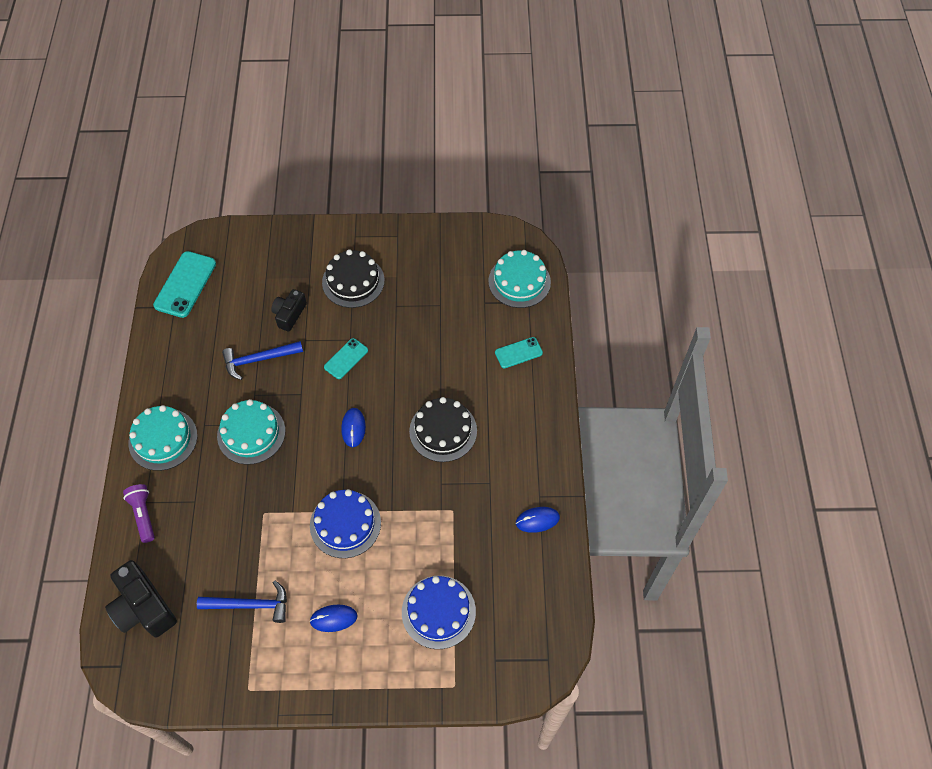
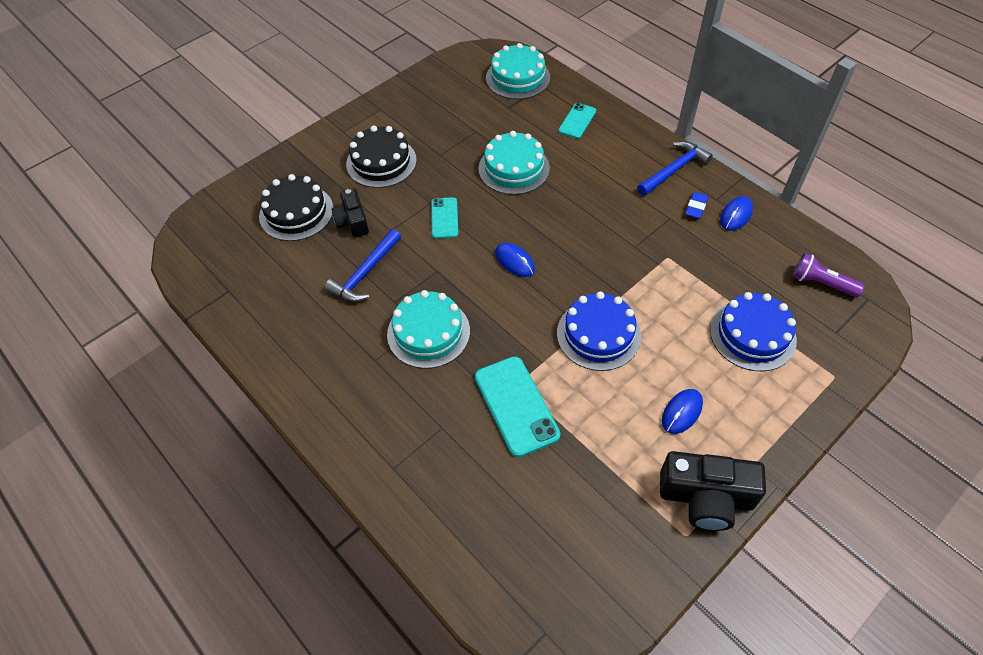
camera: 40 degrees left, 5 degrees down
(143, 515) = (404, 480): purple flashlight -> purple flashlight (821, 283)
(143, 608) = (503, 559): black camera -> black camera (706, 498)
(163, 439) = (347, 402): turquoise cake -> turquoise cake (514, 168)
(185, 284) = (219, 266): turquoise phone -> turquoise phone (516, 406)
(251, 605) = (600, 465): blue hammer -> blue hammer (674, 169)
(443, 431) = (589, 210): black cake -> black cake (296, 212)
(517, 490) = (696, 207): none -> blue eraser

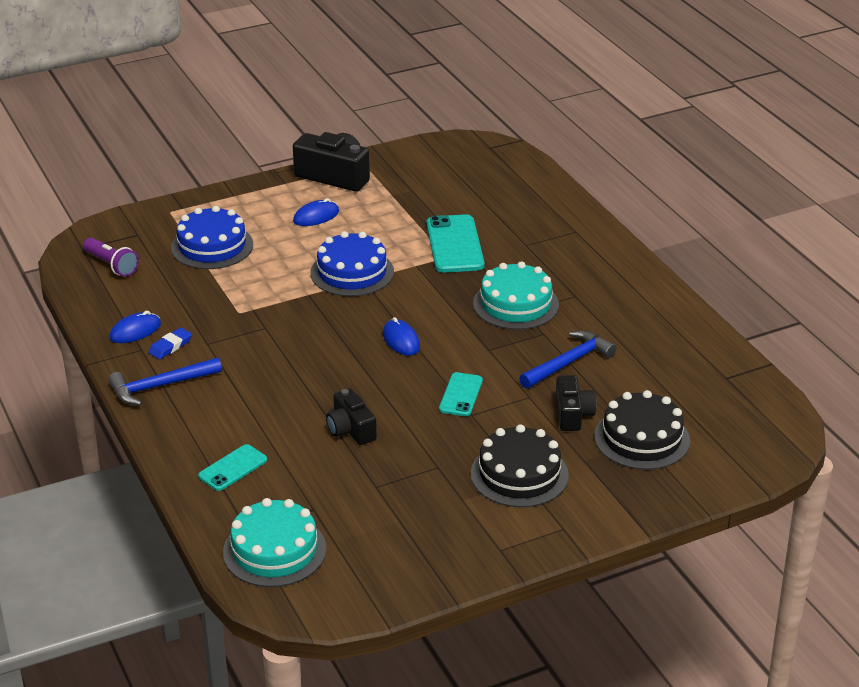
camera: 165 degrees left, 20 degrees down
(514, 168) = (350, 429): turquoise cake -> black camera

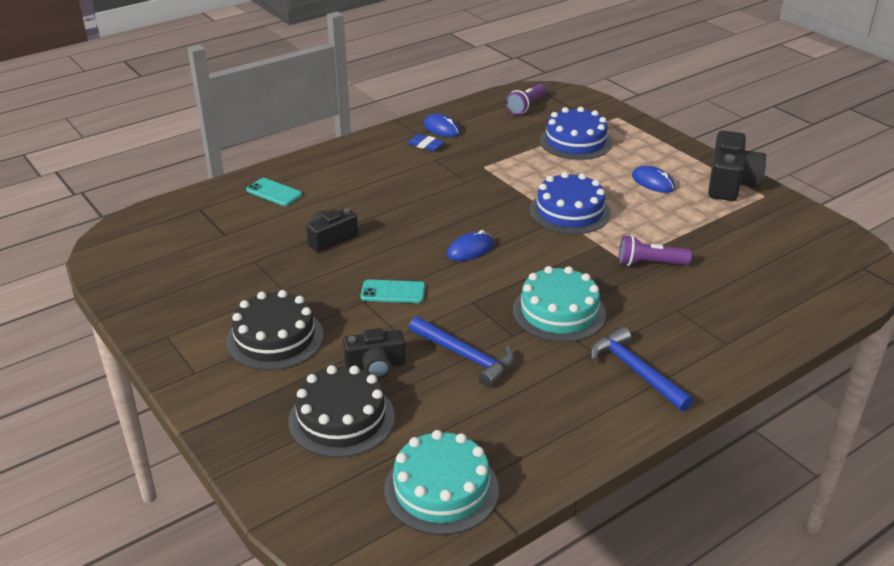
camera: 80 degrees right, 0 degrees up
(159, 386) = (372, 149): blue hammer -> blue hammer (635, 371)
(274, 550) = (174, 223): turquoise cake -> turquoise cake (441, 489)
(454, 244) = (650, 263): turquoise phone -> purple flashlight

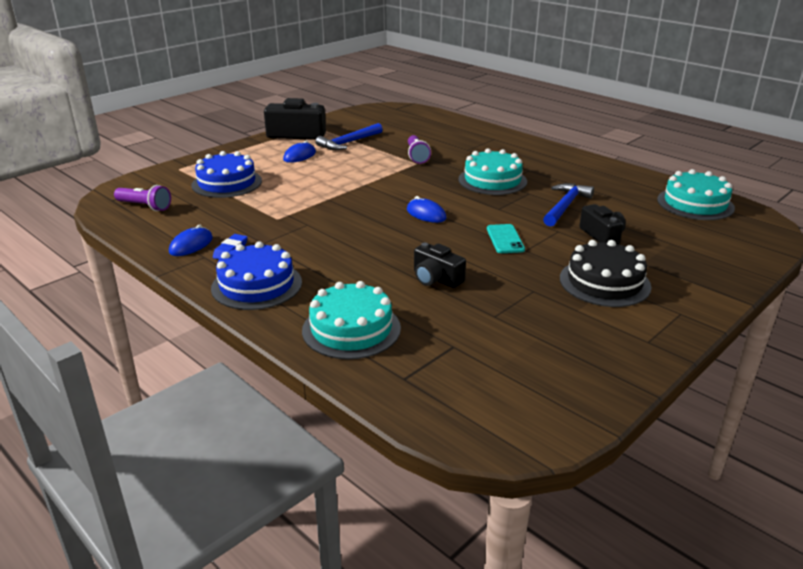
camera: 100 degrees left, 5 degrees down
(274, 192) = (351, 329): turquoise phone -> turquoise cake
(341, 418) = (669, 241): black cake -> none
(569, 211) = (352, 181): blue cake -> blue cake (257, 285)
(635, 371) = (539, 159): blue hammer -> blue hammer (348, 143)

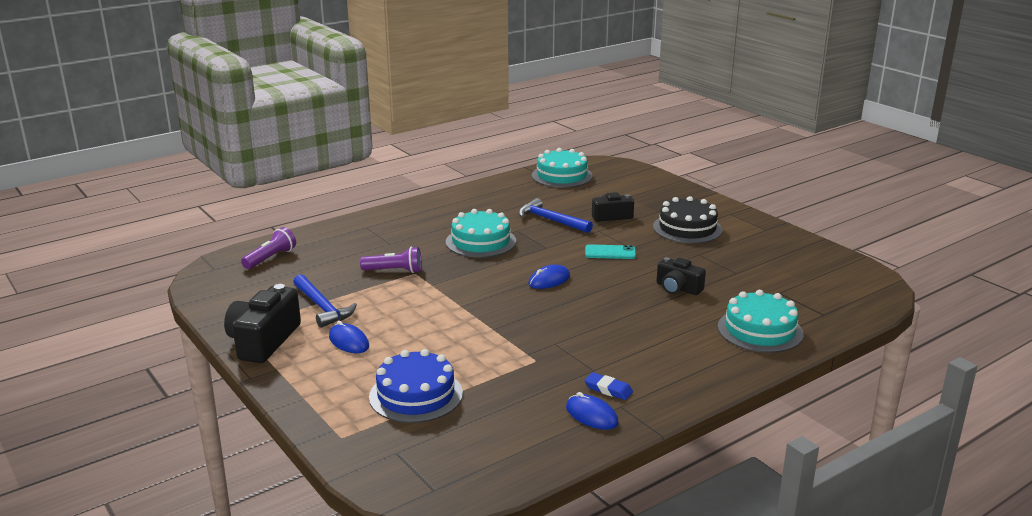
camera: 80 degrees left, 5 degrees down
(145, 206) = (469, 457): purple flashlight -> purple flashlight (270, 258)
(257, 285) = (685, 374): blue cake -> none
(436, 279) = (678, 288): black camera -> black camera turned 75 degrees clockwise

